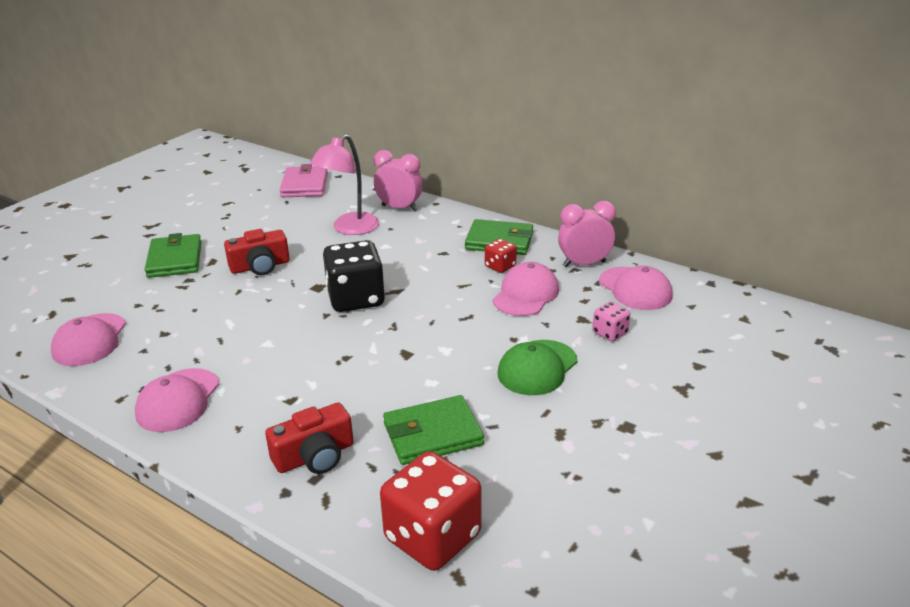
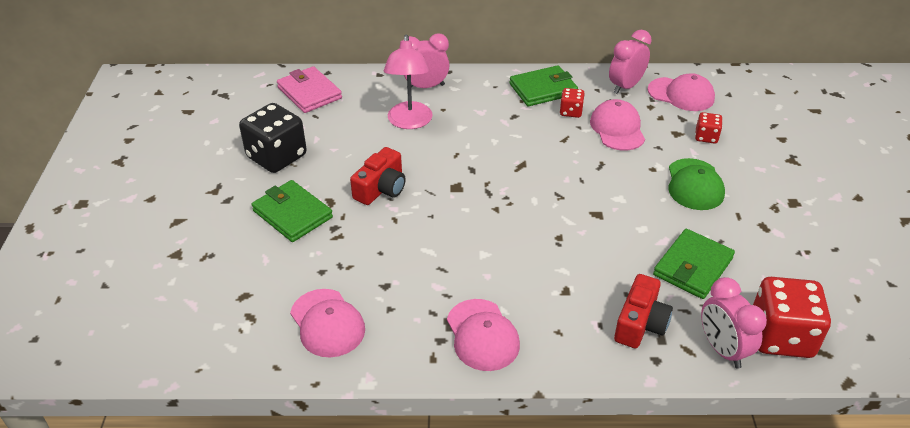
camera: 35 degrees left, 10 degrees up
(356, 299) = (501, 185): black dice -> black dice (276, 157)
(358, 516) = (722, 349): none -> pink clock
(610, 333) = (706, 137): pink dice -> red dice

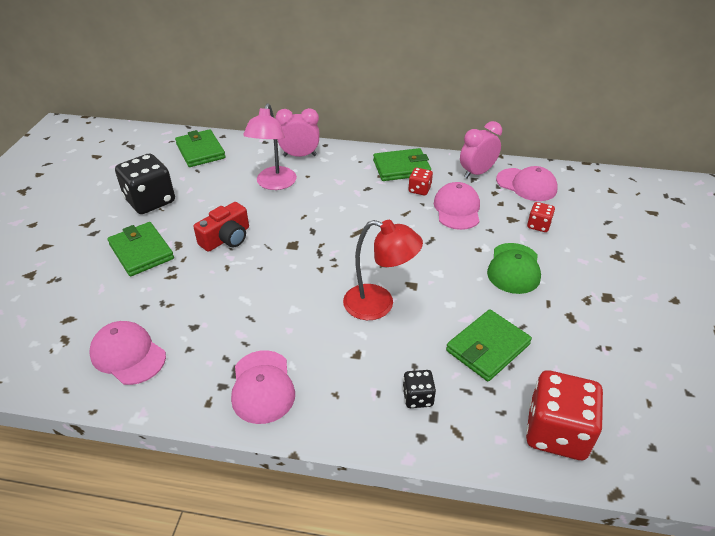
camera: 10 degrees right, 0 degrees up
(309, 93) = (200, 151): pink wallet -> green wallet
(327, 323) = (128, 355): pink cap -> pink cap turned 150 degrees clockwise
(570, 238) = (379, 305): none -> red lamp
(640, 323) = (417, 397): red camera -> black dice
(722, 349) = (492, 437): pink clock -> none

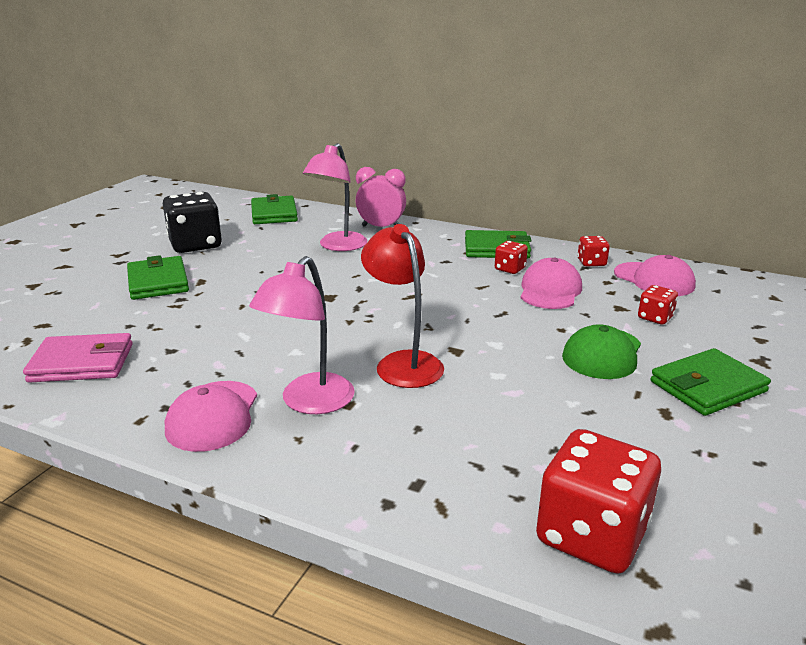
camera: 15 degrees right, 15 degrees down
(128, 355) = (82, 363): pink cap -> pink wallet
(226, 238) = (257, 282): red camera -> none
(328, 358) = (309, 402): none -> pink lamp
(379, 305) = (403, 362): red lamp -> red lamp turned 150 degrees counterclockwise
(417, 397) = (405, 460): black dice -> none
(477, 173) = (591, 263): pink clock -> red dice
(487, 347) = (529, 425): green wallet -> green wallet (707, 386)

